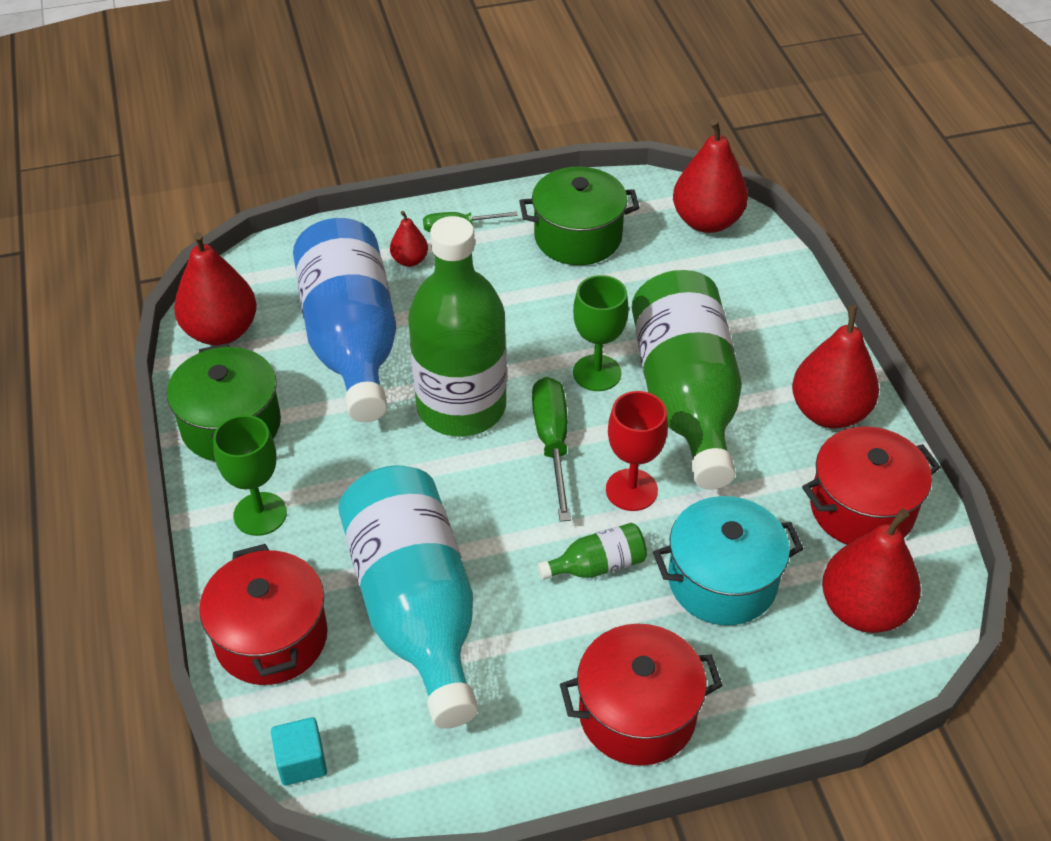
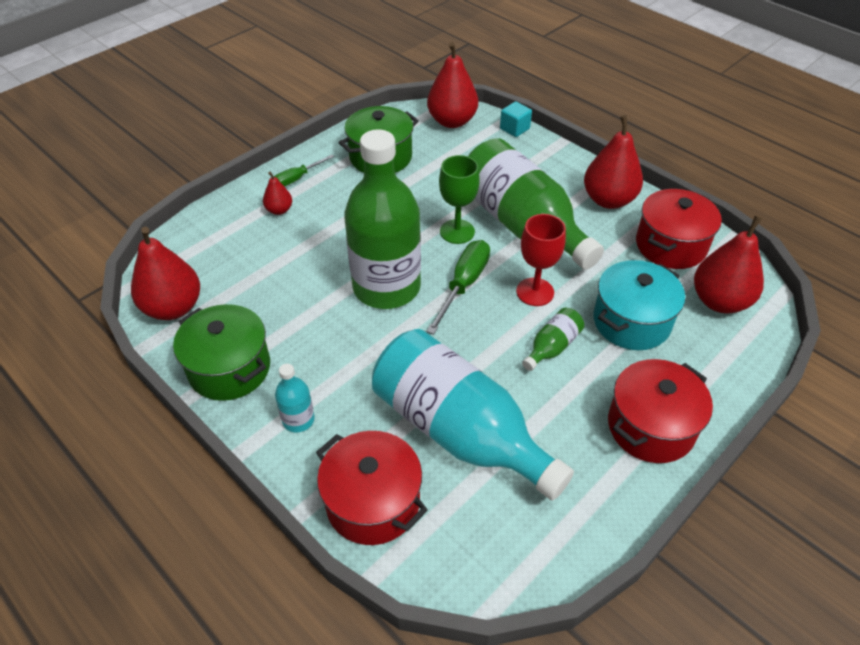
camera: 30 degrees left, 0 degrees up
(260, 514) = (298, 420): green goblet -> turquoise bottle
(301, 762) = (463, 579): turquoise cube -> turquoise cube (514, 129)
(352, 341) = (277, 276): blue bottle -> none
(552, 443) = (463, 285): green screwdriver -> green screwdriver turned 60 degrees clockwise

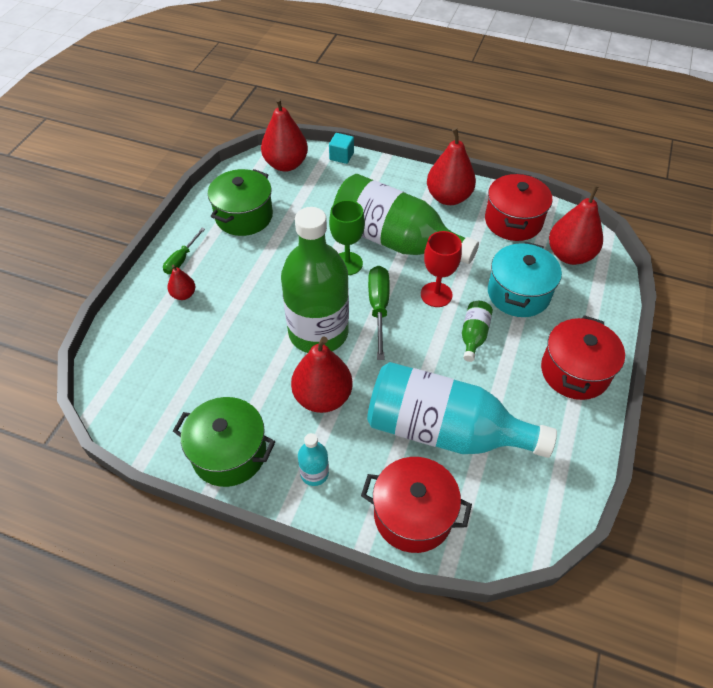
camera: 25 degrees left, 5 degrees up
(173, 308) = (143, 419): red pear -> red pear (322, 397)

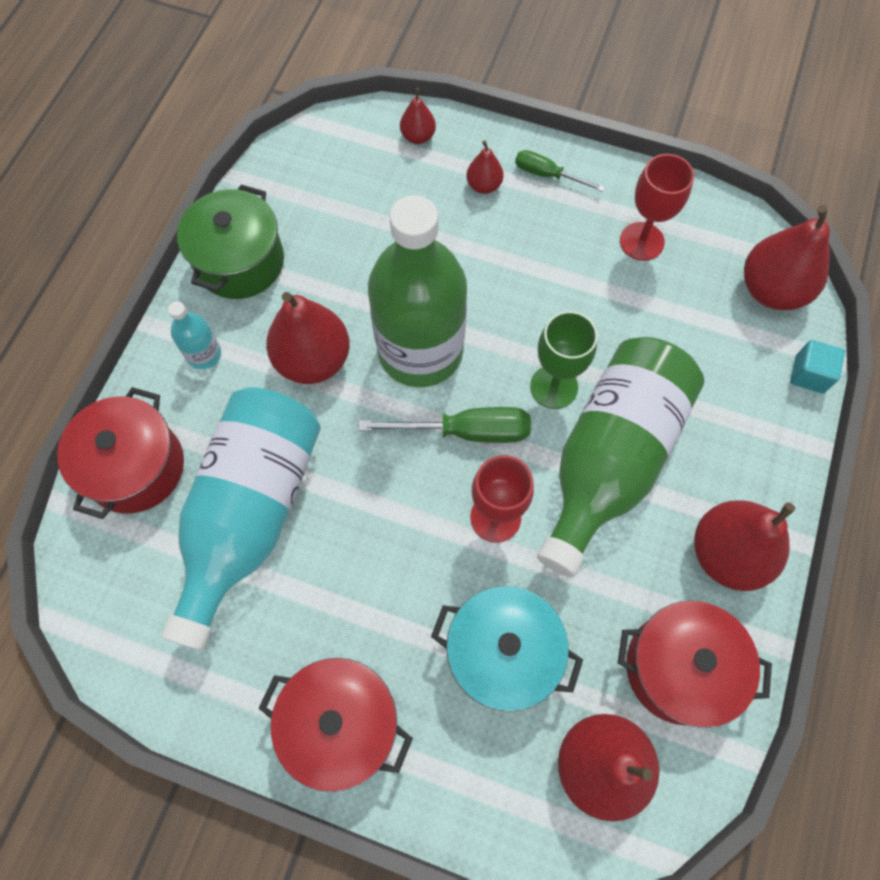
camera: 90 degrees right, 15 degrees up
(128, 334) = (418, 137): none -> red pear
(244, 216) = (641, 241): green pot -> red goblet
(473, 335) = (414, 569): green bottle -> none

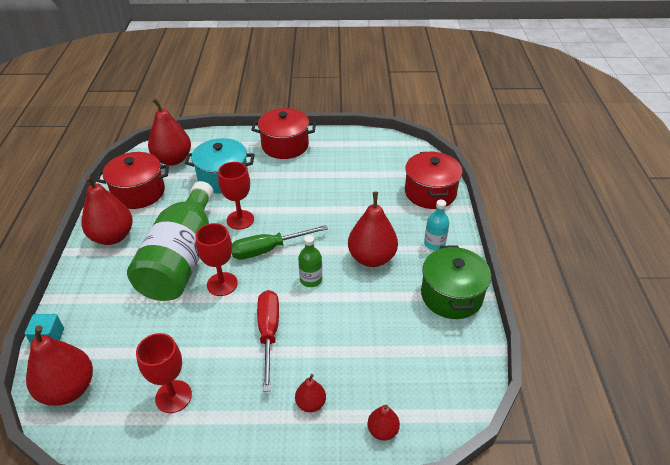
camera: 160 degrees right, 25 degrees down
(251, 513) = (363, 192): turquoise bottle -> none
(420, 351) = (311, 279): green bottle -> green bottle, size x0.41
(507, 285) = (268, 334): none -> red screwdriver
(547, 175) = (261, 430): green screwdriver -> none
(554, 387) = (222, 284): green goblet -> red goblet

